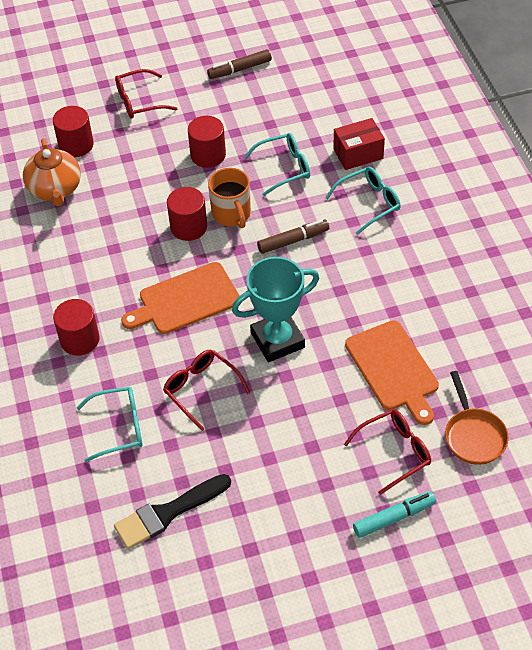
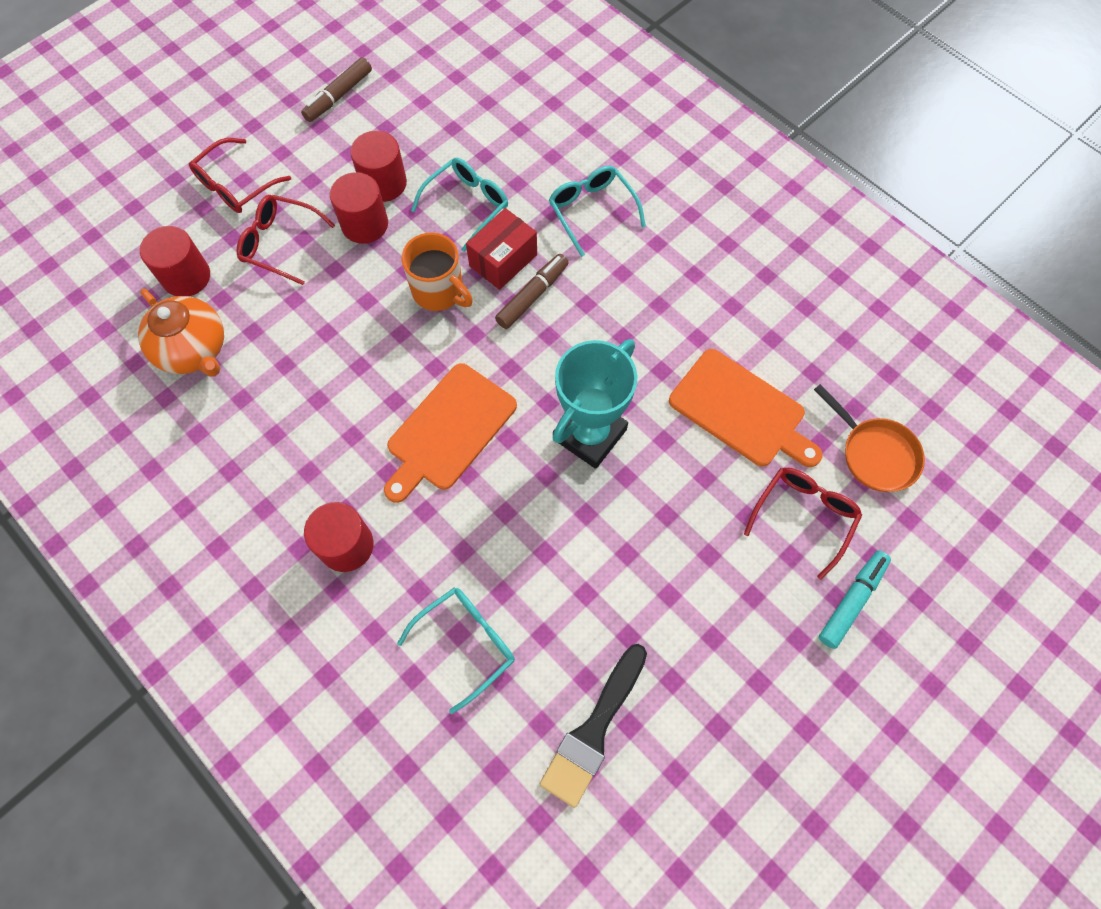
camera: 30 degrees left, 15 degrees up
(188, 227) = (396, 330): red cylinder -> red cylinder (383, 183)
(201, 389) = (537, 542): red glasses -> red glasses (280, 243)
(358, 154) = (543, 153): red box -> red box (503, 260)
(369, 203) = (591, 211): turquoise glasses -> turquoise glasses turned 60 degrees counterclockwise

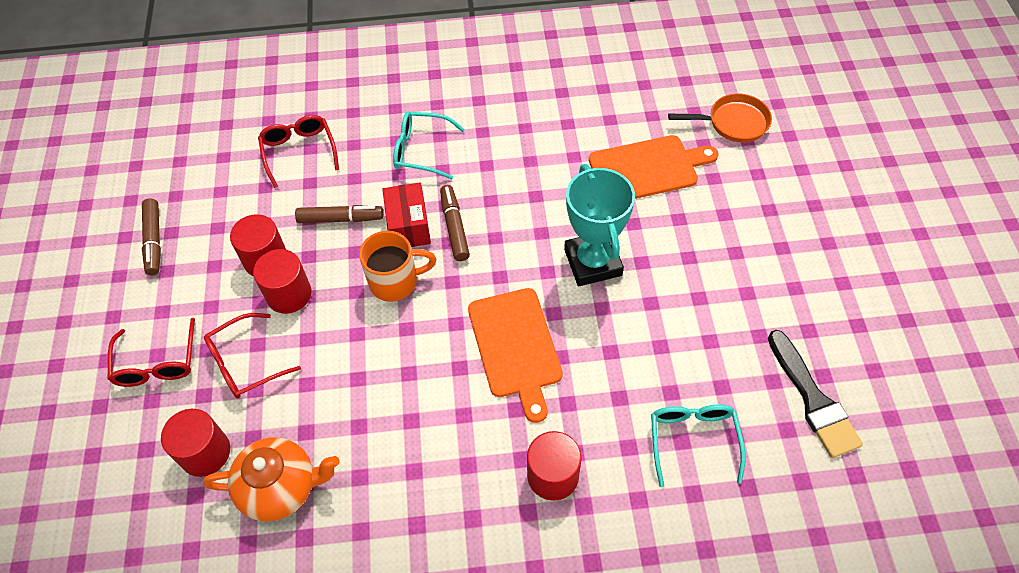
camera: 50 degrees left, 10 degrees down
(467, 205) = (340, 219): turquoise glasses -> brown marker
(804, 516) = (747, 185): red glasses -> red glasses (299, 151)
(852, 601) = (822, 199): turquoise marker -> none

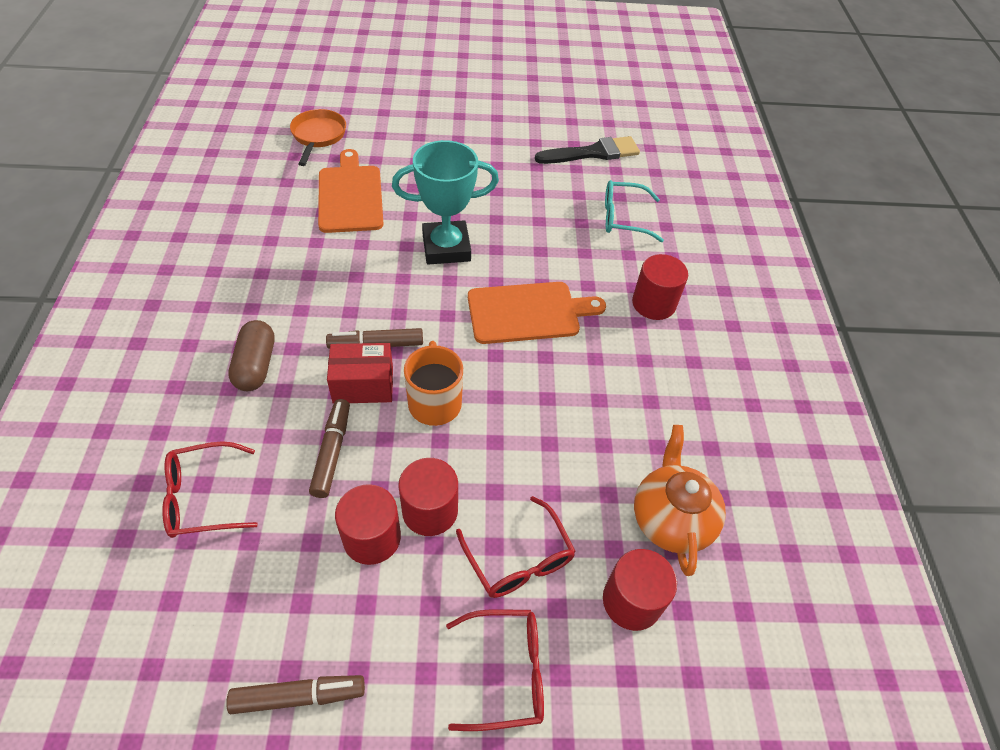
camera: 90 degrees left, 5 degrees down
(421, 150) = (256, 365): turquoise glasses -> brown capsule

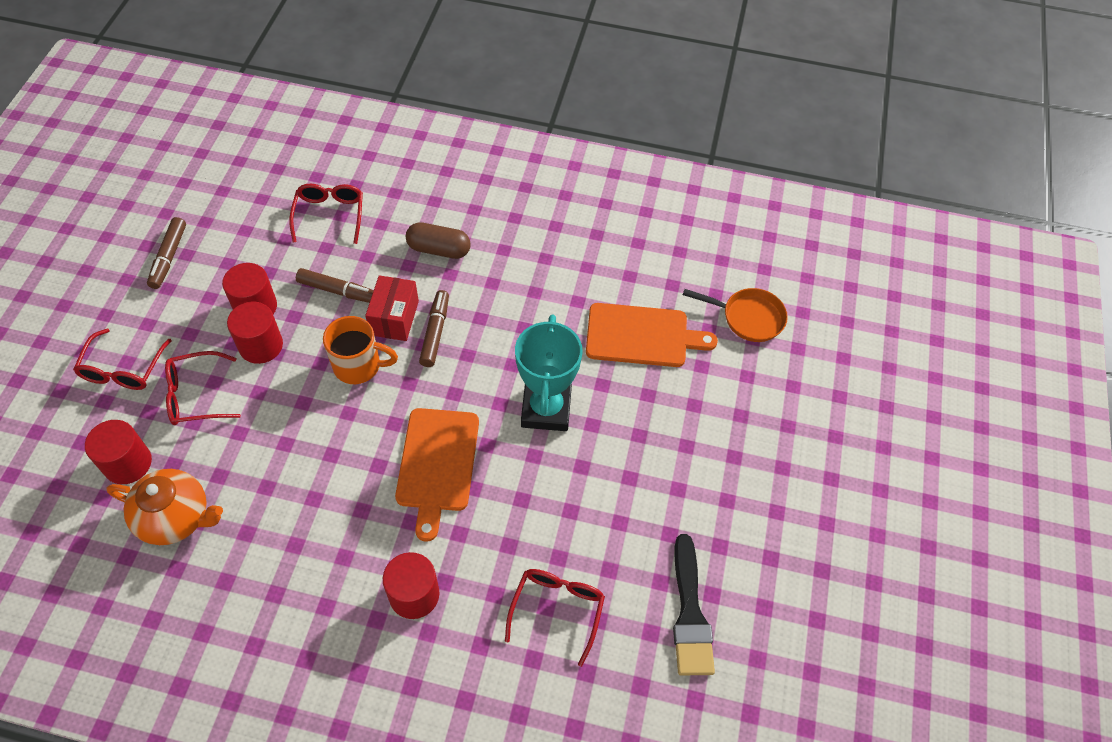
camera: 105 degrees right, 5 degrees up
(623, 218) = (557, 609): turquoise glasses -> red glasses

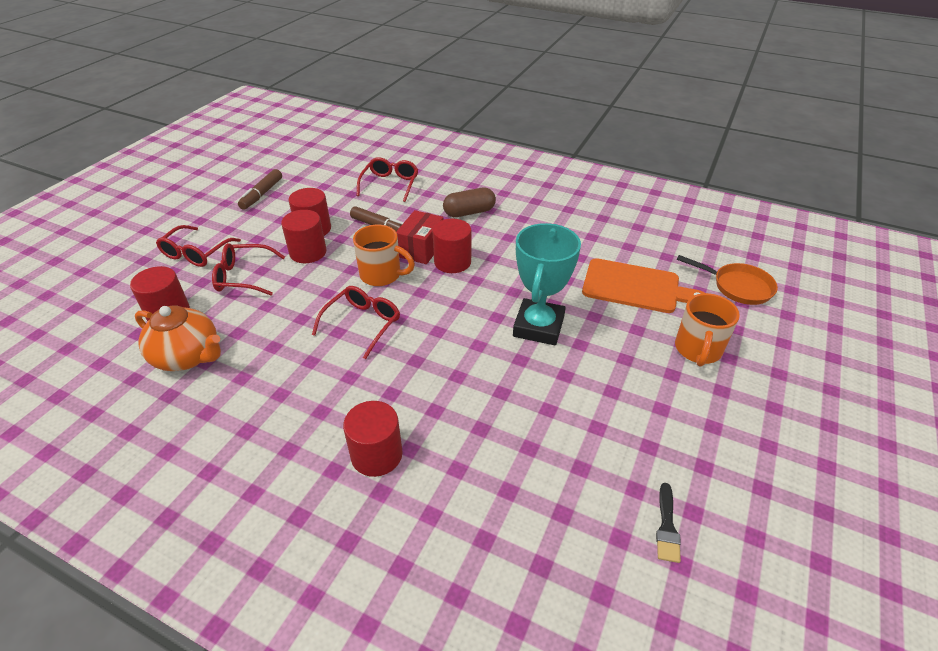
camera: 15 degrees right, 15 degrees down
(435, 332) = (452, 262): brown marker -> red cylinder
(437, 464) = (429, 352): orange cutting board -> none
(439, 249) = (469, 212): brown capsule -> brown capsule turned 45 degrees counterclockwise
(557, 609) = (519, 495): red glasses -> red glasses (362, 324)
(690, 613) = (667, 527): black brush -> black brush, size x0.53
(710, 411) = (697, 350): none -> orange mug

